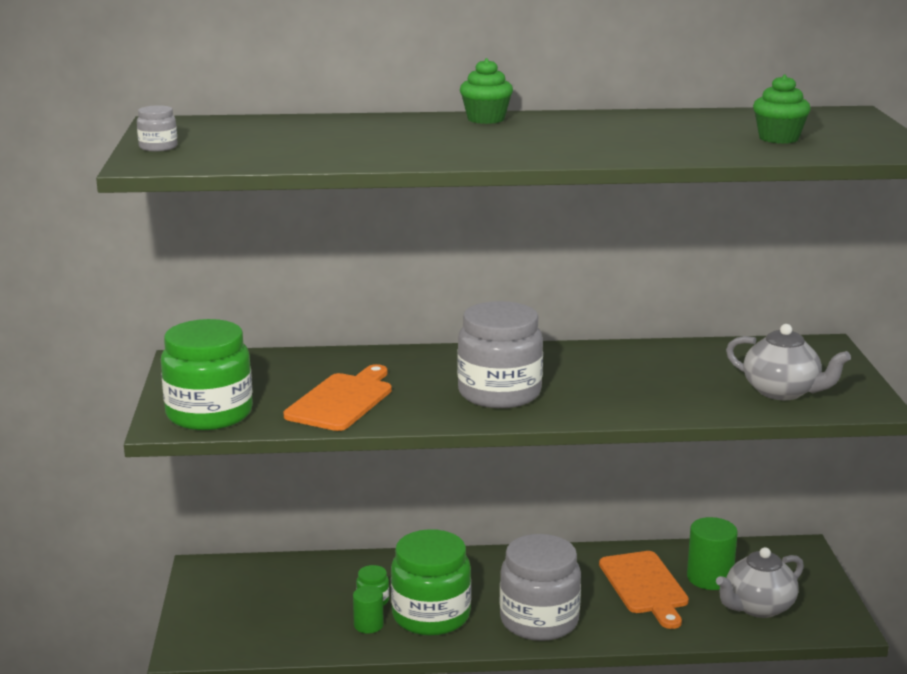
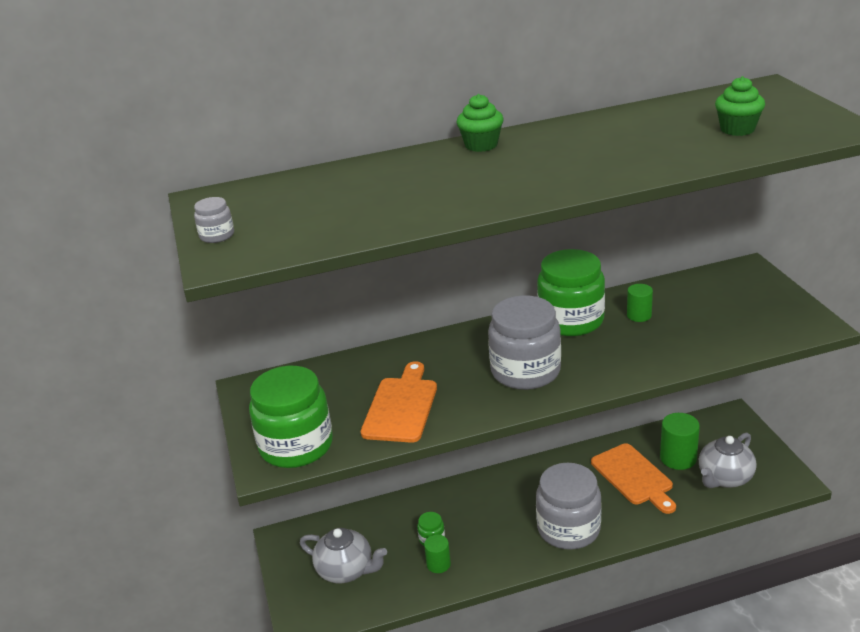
camera: 10 degrees left, 10 degrees up
(431, 616) = (483, 543): green jar -> green jar (571, 320)
(663, 366) = (639, 315): none -> green cylinder
(782, 392) = (743, 324): grey teapot -> grey teapot (346, 570)

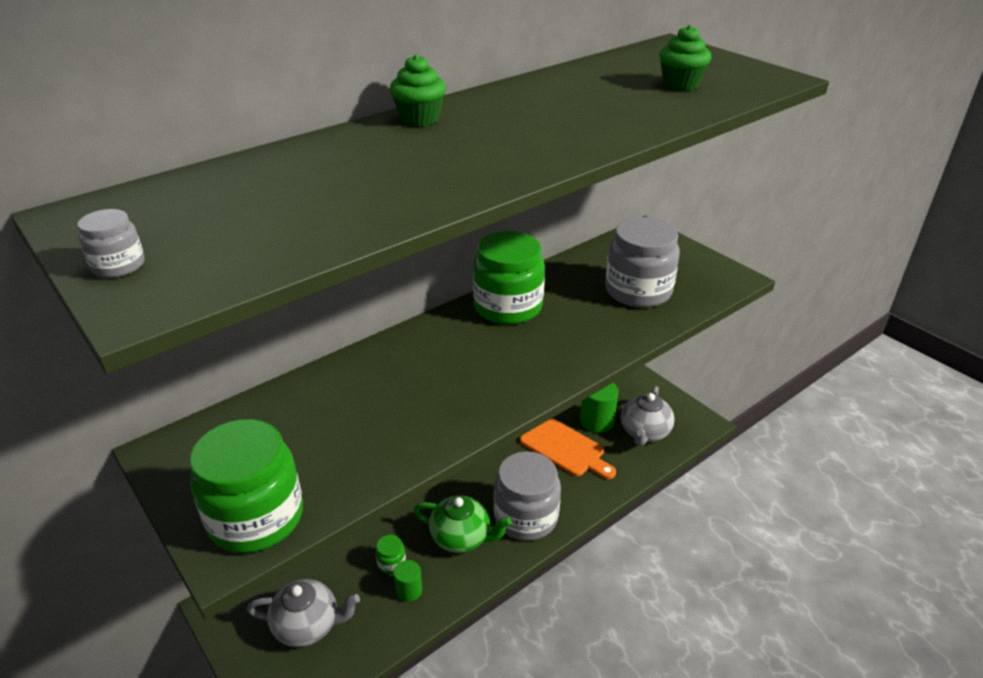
camera: 25 degrees left, 5 degrees up
(401, 406) = (368, 438): orange cutting board -> none
(502, 532) = (462, 537): none -> green teapot
(525, 371) = (488, 370): grey jar -> grey jar (638, 291)
(639, 315) = (572, 291): green cylinder -> none

